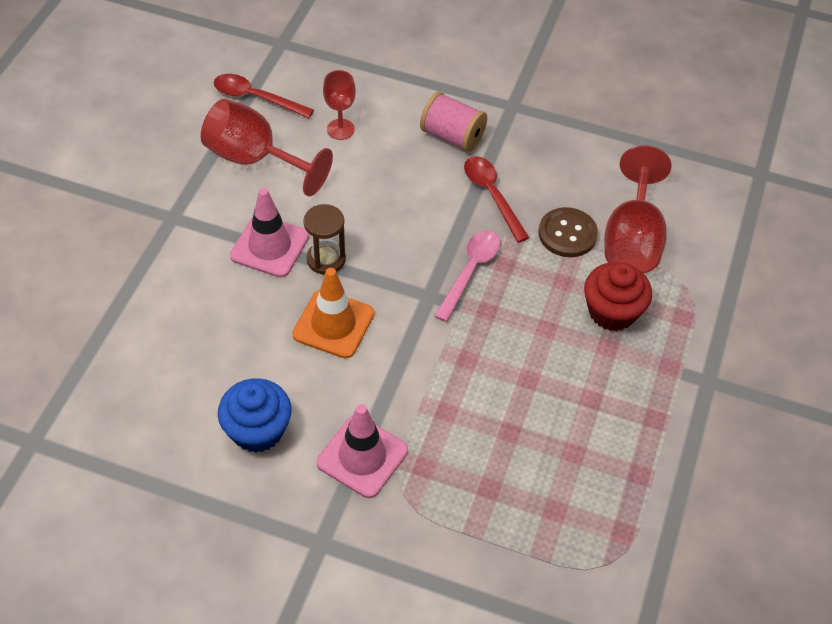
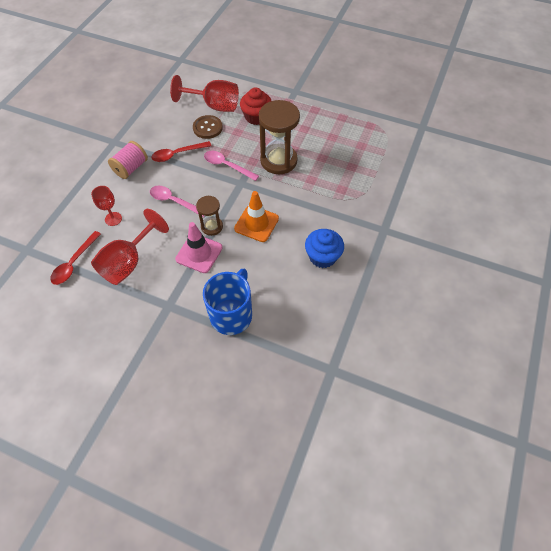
camera: 85 degrees left, 5 degrees up
(149, 299) = (232, 314): none -> blue mug
(362, 456) = (336, 213): pink traffic cone -> none
(380, 202) = (174, 201): none -> pink spoon
(493, 354) = (278, 160): none -> brown hourglass

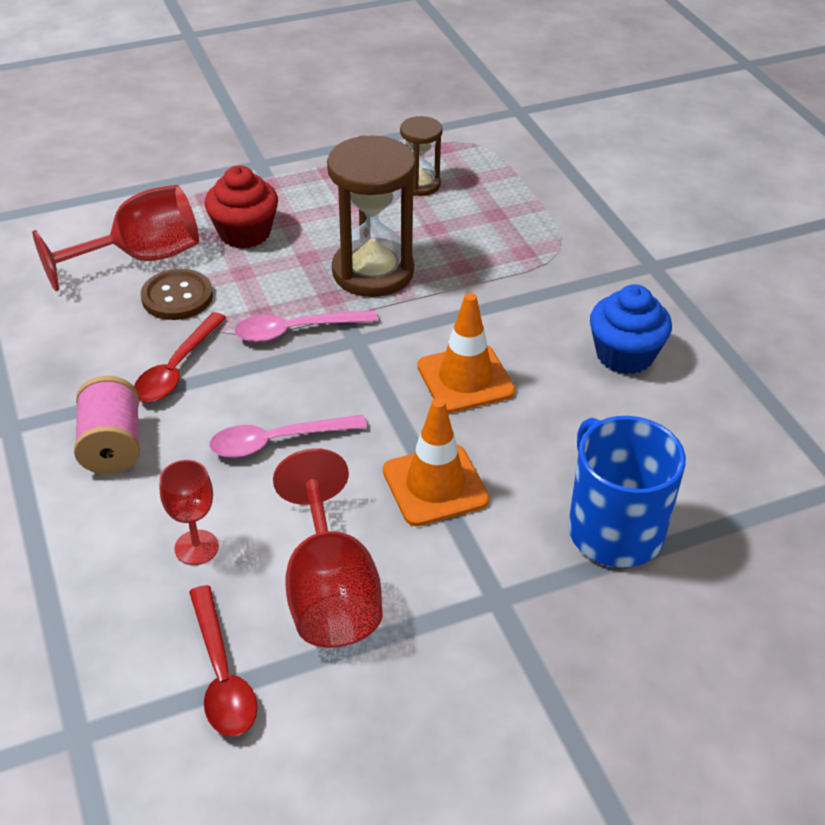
camera: 45 degrees left, 15 degrees down
(199, 253) = (435, 485): pink traffic cone -> orange traffic cone
(212, 226) = (399, 432): brown hourglass -> brown hourglass (420, 184)

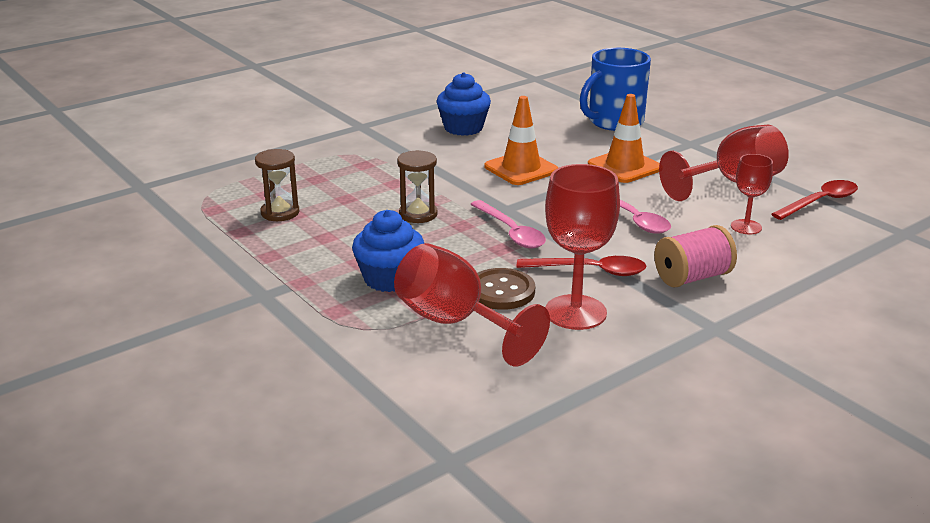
camera: 105 degrees left, 15 degrees down
(107, 336) = (575, 312): none -> red goblet
(244, 233) = (389, 279): red cupcake -> blue cupcake
(373, 272) = (418, 214): brown hourglass -> brown hourglass, size x0.54

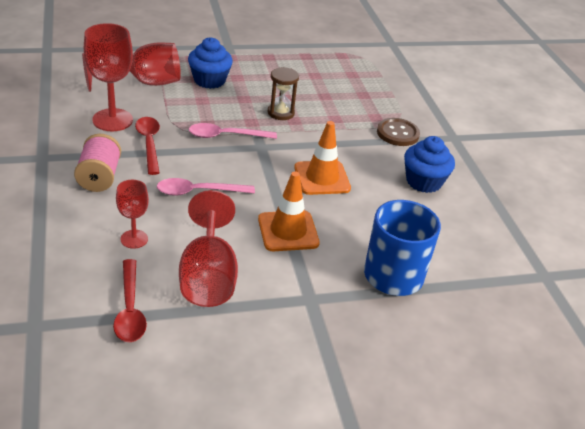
camera: 110 degrees right, 10 degrees up
(280, 213) = (321, 72): brown hourglass -> none
(501, 291) = (160, 107): brown button -> brown button (397, 133)
(590, 271) = (149, 144): red spoon -> red spoon turned 135 degrees clockwise

